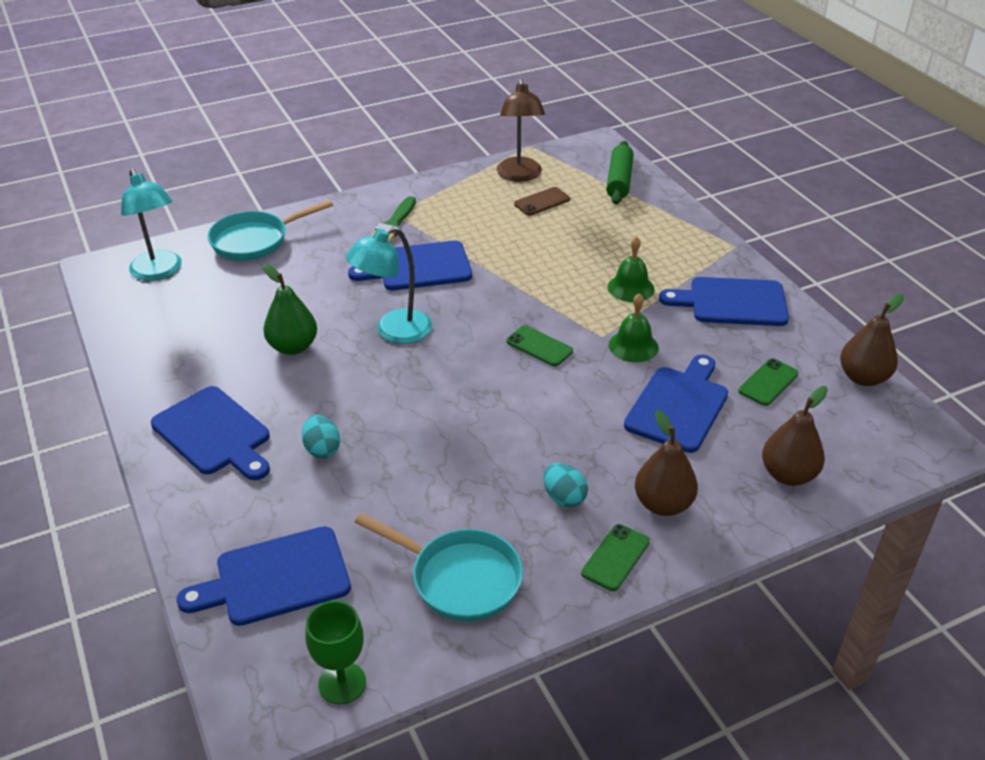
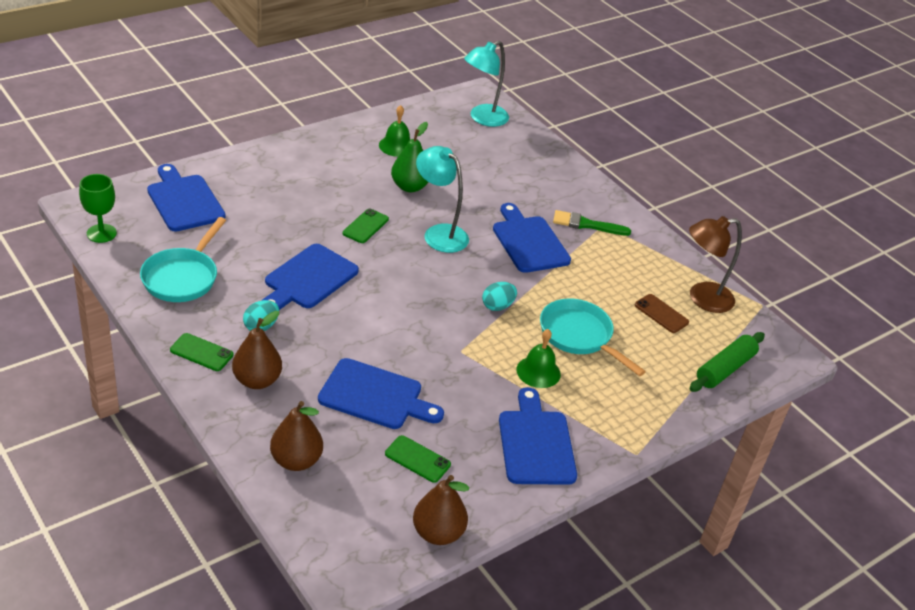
camera: 75 degrees right, 0 degrees up
(214, 434) = (312, 163): blue cutting board -> blue cutting board (308, 279)
(255, 240) = (537, 156): turquoise pan -> turquoise pan (579, 336)
(322, 449) = (301, 209): turquoise egg -> turquoise egg (497, 306)
(539, 346) = (438, 313): green phone -> green phone (365, 226)
(619, 181) = (725, 369): green rolling pin -> green rolling pin turned 45 degrees counterclockwise
(633, 346) = (451, 370): green bell -> green bell (396, 146)

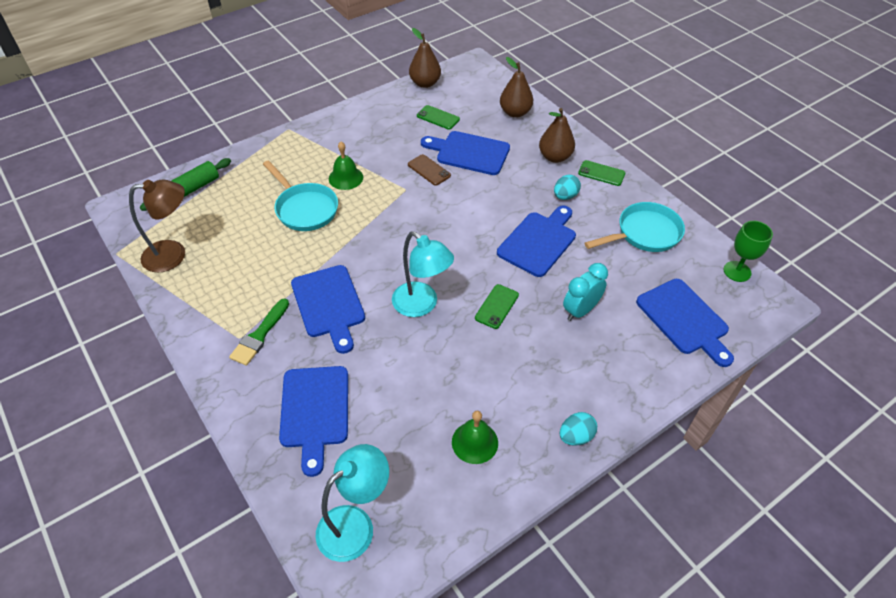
camera: 175 degrees left, 10 degrees up
(182, 277) = (644, 233): turquoise pan -> turquoise pan turned 45 degrees clockwise
(284, 216) = (580, 311): none -> turquoise clock
(409, 187) = (454, 369): green pear -> none
(497, 306) = (371, 230): turquoise egg -> turquoise egg (576, 436)
(536, 443) = (357, 131): blue cutting board -> blue cutting board (314, 411)
(586, 224) = (259, 335): green brush -> green brush turned 105 degrees clockwise
(661, 314) = (221, 235): brown phone -> brown phone (429, 170)

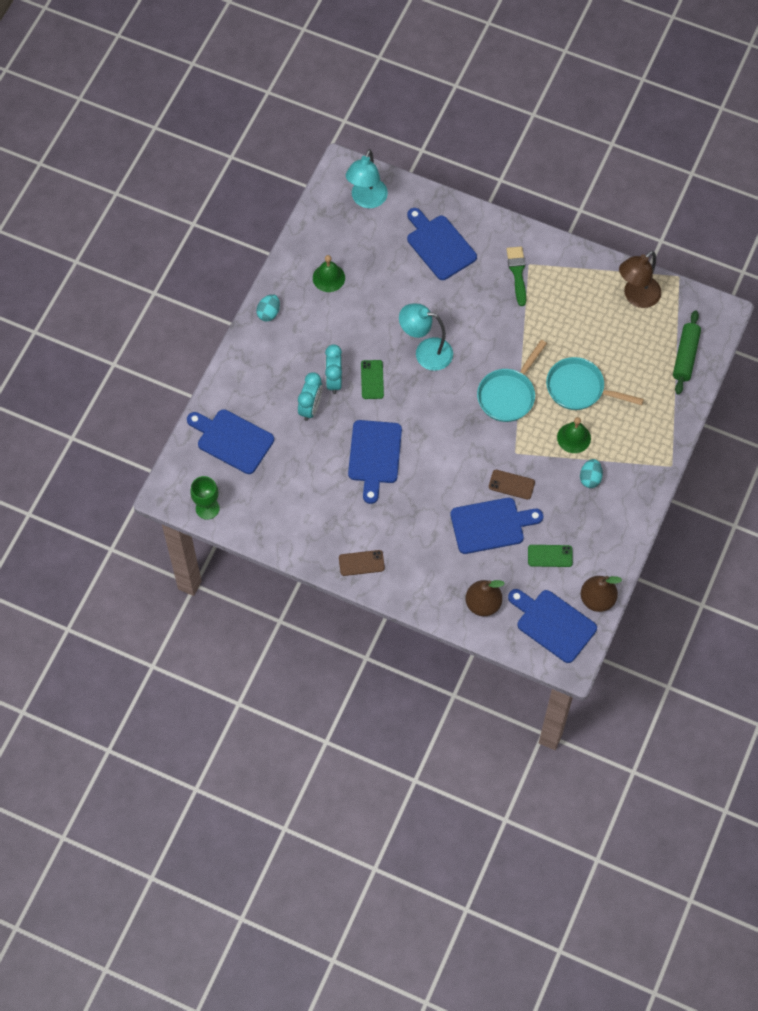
camera: 150 degrees right, 15 degrees up
(329, 304) = (490, 318): blue cutting board -> blue cutting board (553, 624)
(539, 324) = (334, 380): none -> turquoise clock
(555, 157) = (412, 561): brown pear -> none
(565, 196) = (379, 517): turquoise egg -> turquoise egg (590, 478)
(601, 173) = (361, 563): green phone -> brown phone
(644, 233) = (294, 510): turquoise pan -> turquoise pan (508, 395)

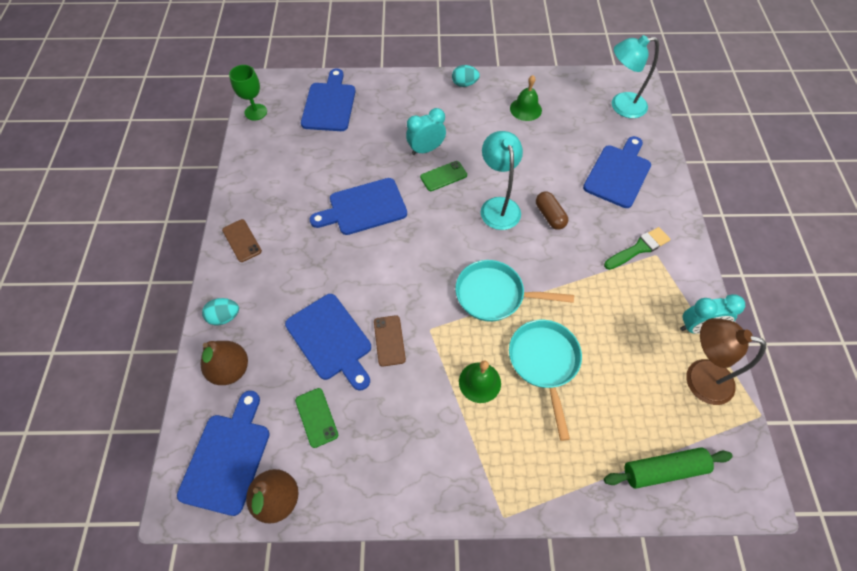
camera: 65 degrees right, 5 degrees down
(310, 408) = (389, 143): turquoise clock -> turquoise clock (697, 327)
(455, 319) = (549, 216): none -> brown capsule
(590, 478) = (437, 422): turquoise egg -> turquoise egg (224, 317)

